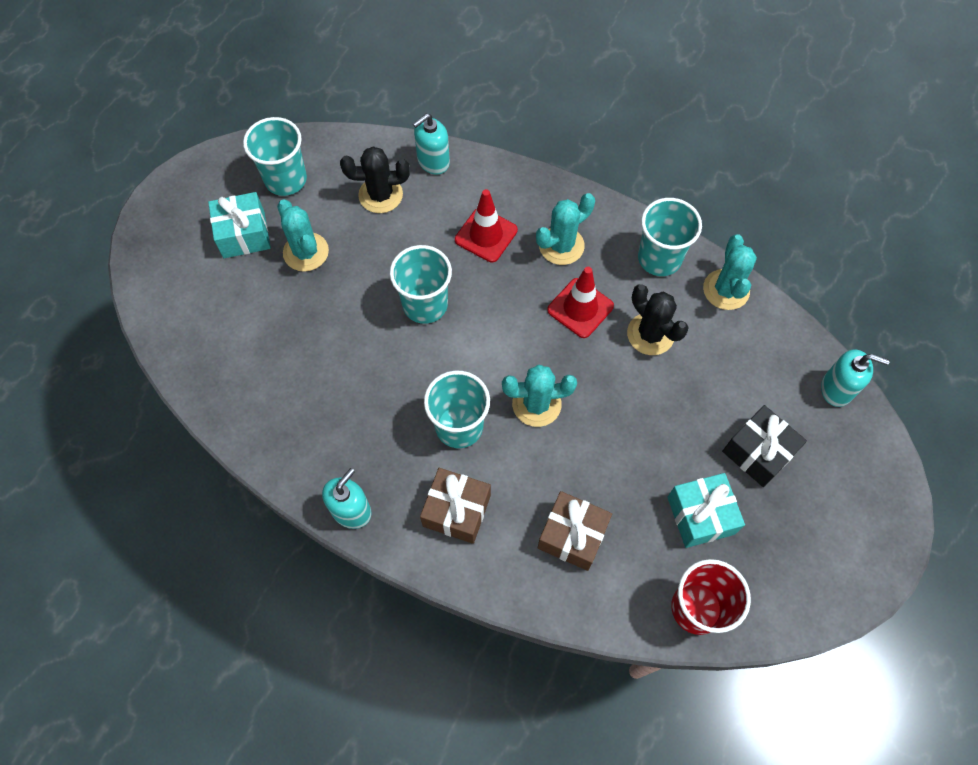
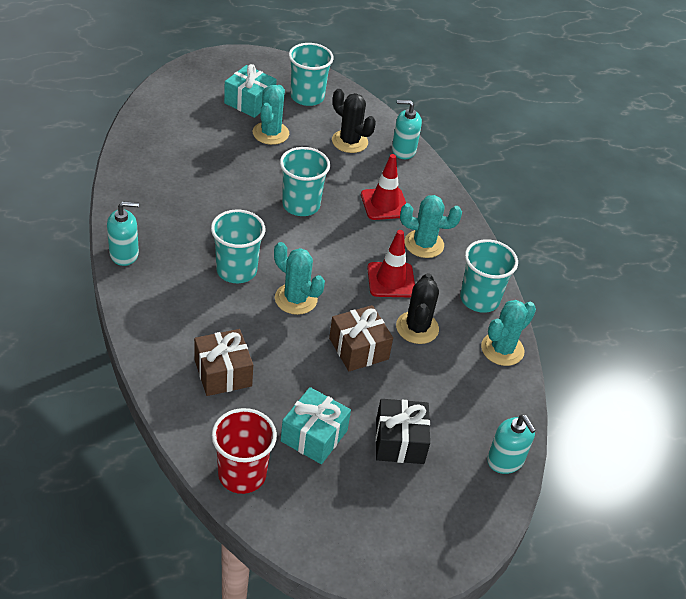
camera: 40 degrees right, 20 degrees down
(456, 511) = (177, 303): brown gift -> brown gift (358, 349)

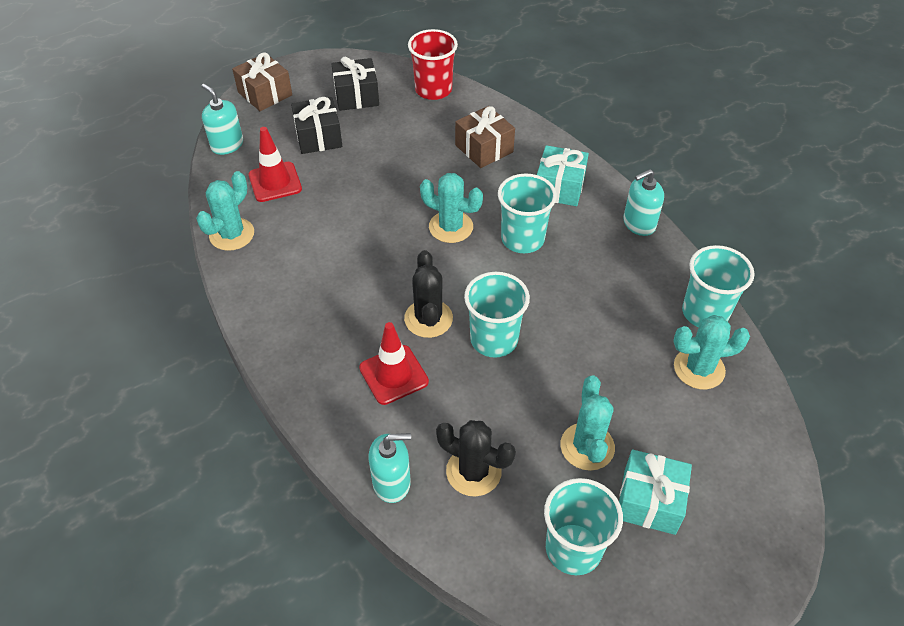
camera: 170 degrees right, 5 degrees up
(314, 436) = (389, 124): turquoise gift -> turquoise gift (559, 187)
(340, 493) = (356, 96): none -> black gift
(358, 349) = (374, 198): brown gift -> brown gift (265, 94)
(391, 280) = (360, 275): red traffic cone -> red traffic cone (275, 182)
(417, 328) = (321, 232): black cactus -> black cactus (428, 319)
(424, 244) = (332, 331): turquoise cactus -> turquoise cactus (699, 369)
(479, 299) = (259, 281): turquoise cup -> turquoise cup (705, 313)

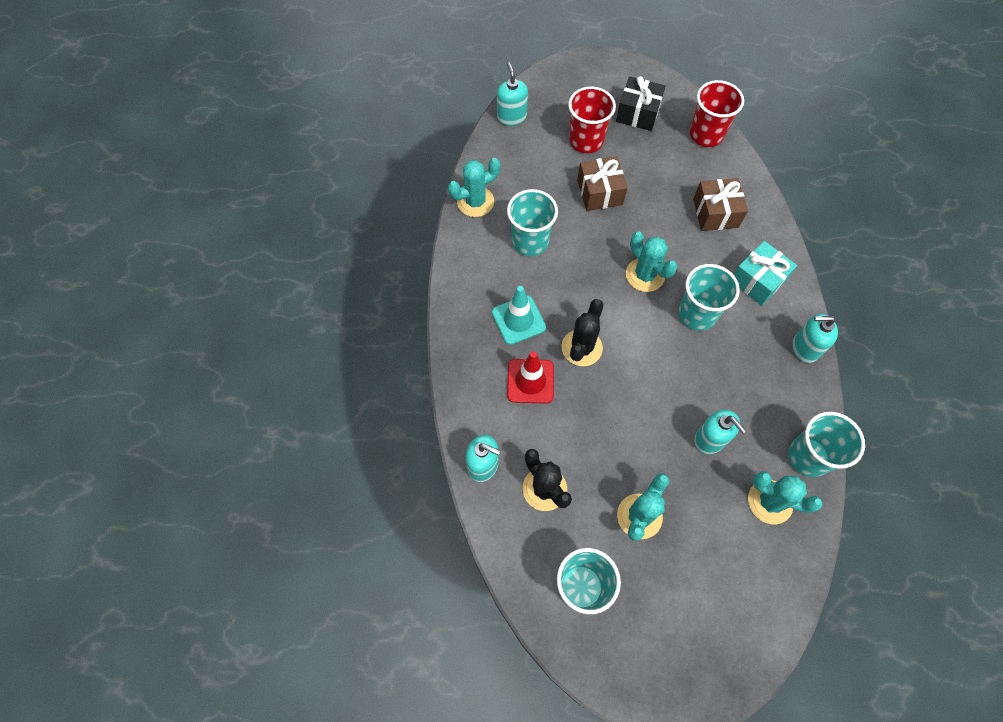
camera: 30 degrees right, 15 degrees up
(265, 94) = (565, 79): brown gift -> brown gift (600, 192)
(275, 182) = (530, 169): red traffic cone -> none
(318, 137) = (586, 141): black gift -> red cup
(345, 323) = (518, 320): none -> turquoise traffic cone
(494, 339) = (621, 391): turquoise cup -> turquoise cup (530, 241)
(607, 341) = (710, 439): none -> turquoise soap dispenser
(649, 501) = (659, 584): turquoise gift -> none

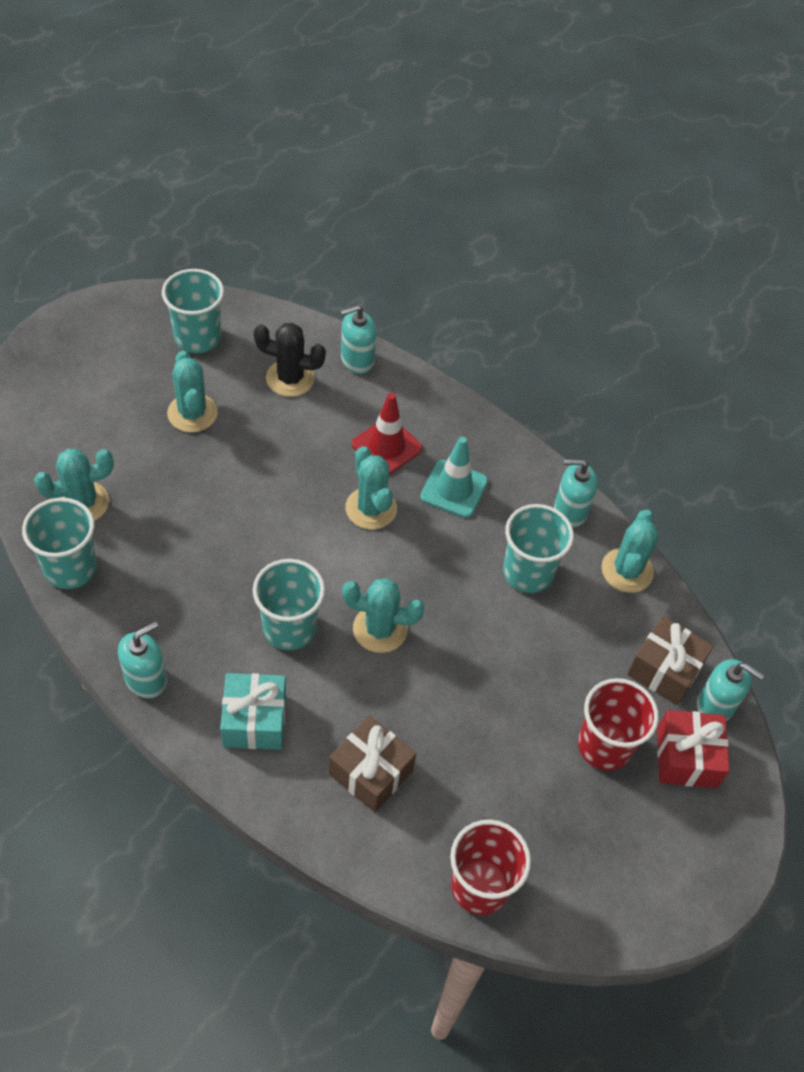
camera: 130 degrees right, 10 degrees down
(553, 109) = (686, 757): none -> red gift
(581, 348) = (371, 508): black cactus -> turquoise cactus
(600, 192) = (520, 689): brown gift -> brown gift (664, 670)
(638, 113) = (590, 844): black gift -> none
(710, 439) = (179, 516): turquoise soap dispenser -> turquoise soap dispenser (570, 511)

